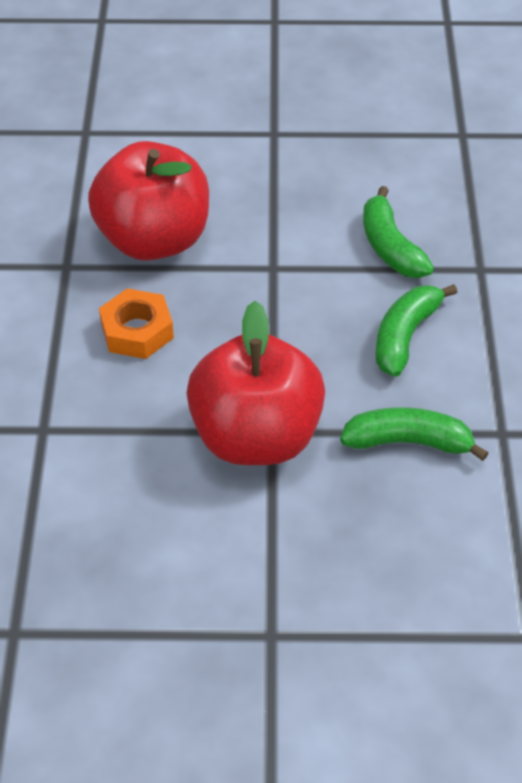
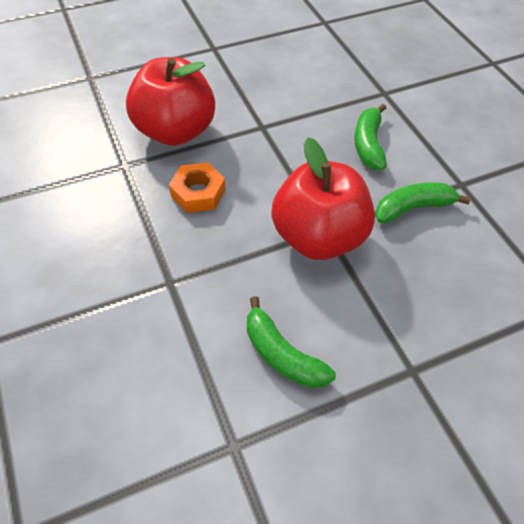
camera: 25 degrees left, 5 degrees up
(390, 247) = (325, 95): green banana -> green banana (282, 354)

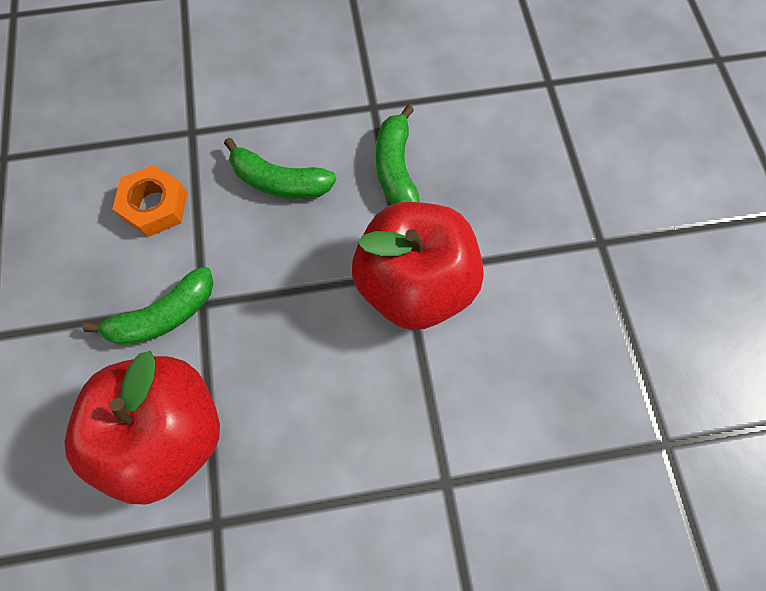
camera: 75 degrees left, 15 degrees up
(198, 193) = (303, 420): orange nut -> orange nut (155, 206)
(282, 354) = (566, 368): green banana -> green banana (163, 315)

